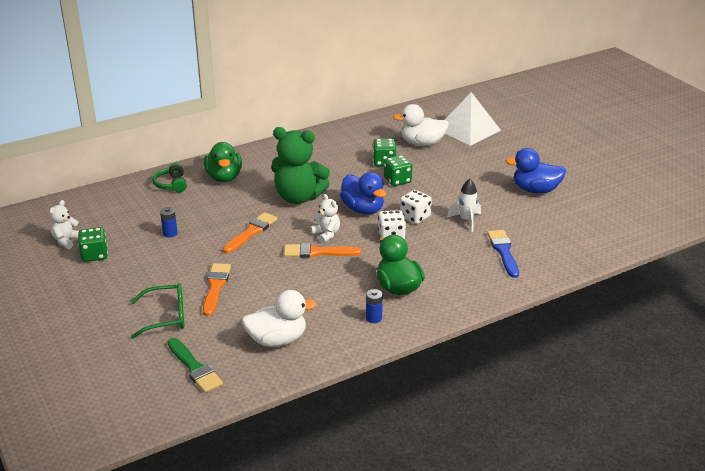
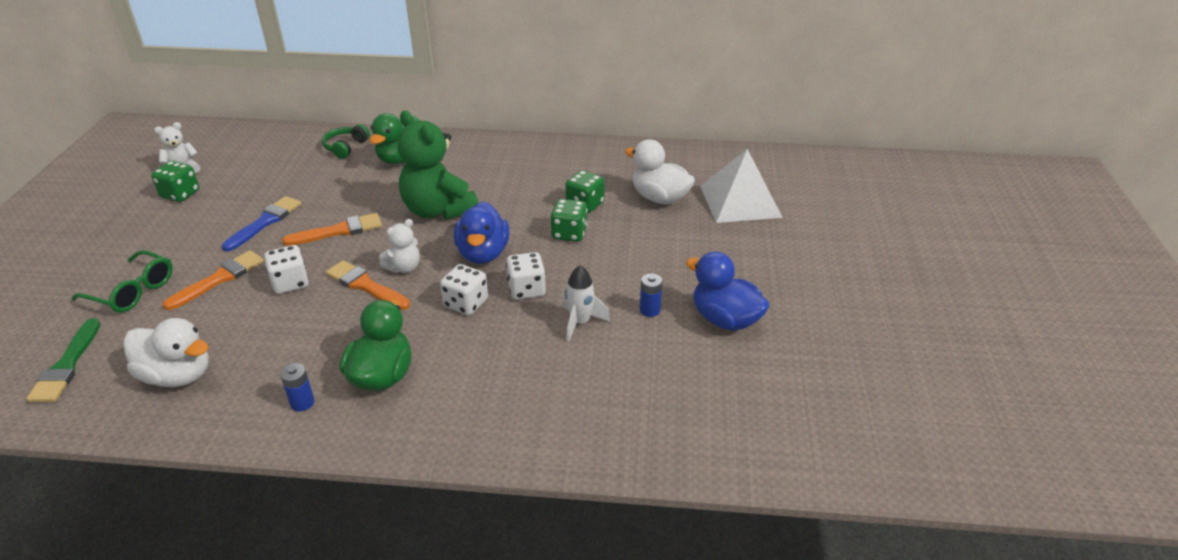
camera: 35 degrees right, 5 degrees up
(170, 233) = (269, 199): blue battery -> blue battery (649, 310)
(267, 270) = (290, 283): none -> white dice
(326, 234) = (404, 267): white teddy bear -> white teddy bear turned 45 degrees clockwise
(503, 251) = (569, 389): blue brush -> blue brush (265, 222)

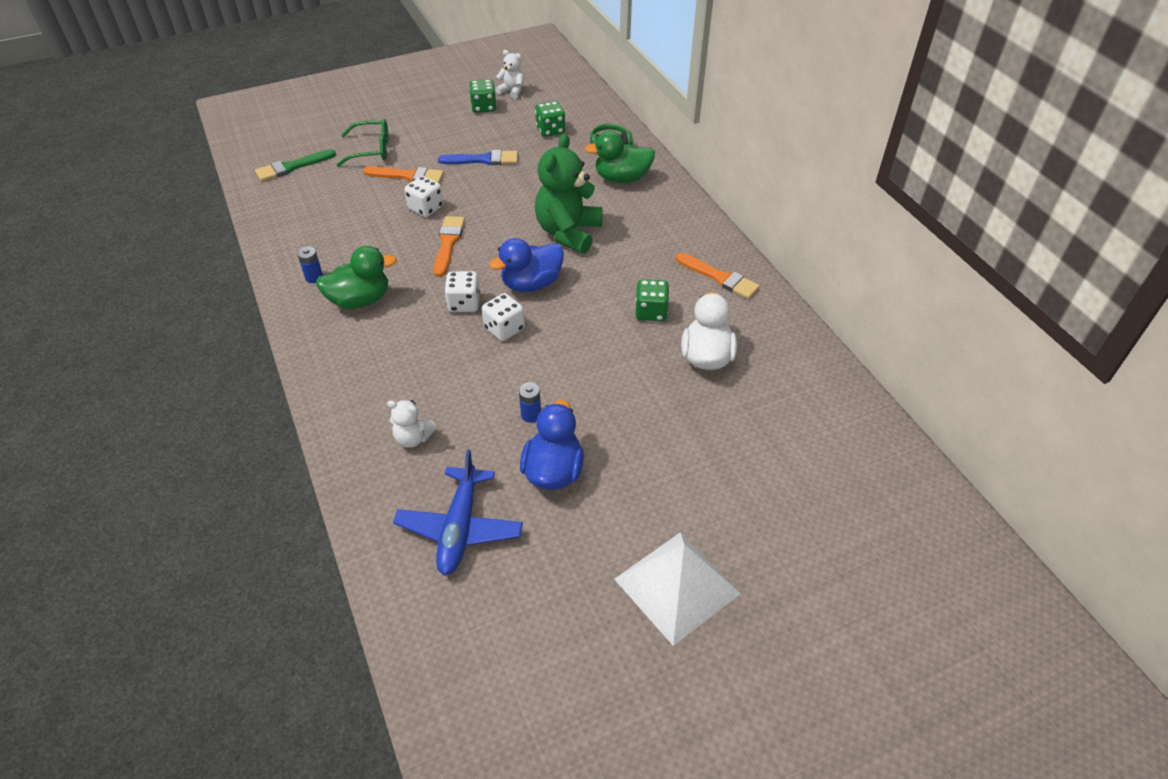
camera: 60 degrees right, 10 degrees up
(133, 291) = (371, 150): green glasses -> green glasses turned 90 degrees counterclockwise
(177, 375) = (308, 213): white duck -> none
(339, 231) = (501, 198): orange brush -> orange brush (720, 278)
(404, 267) = (482, 251): white teddy bear -> white teddy bear (413, 438)
(569, 233) = (599, 320): green dice -> green dice (550, 130)
(580, 322) = (485, 378): white rocket -> none
(740, 201) = (755, 418): white pyramid -> white pyramid (677, 586)
(755, 399) = (459, 528): none -> blue plane

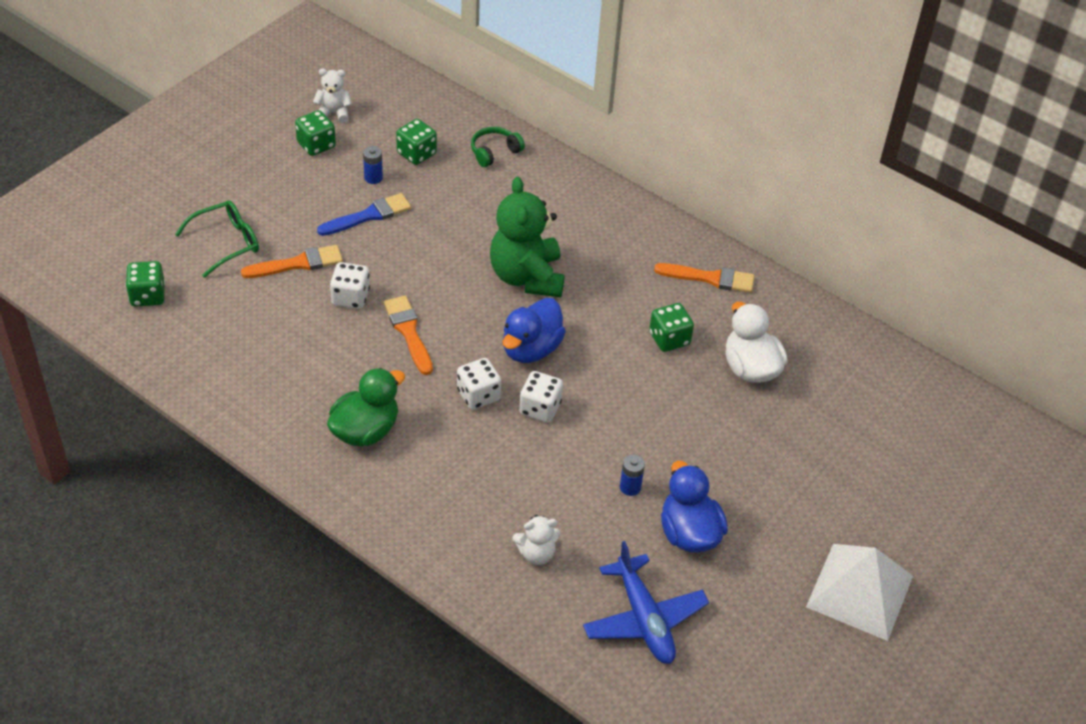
camera: 30 degrees left, 0 degrees up
(292, 167) = (148, 296): green brush -> green dice
(314, 277) = (293, 423): blue battery -> blue battery (373, 178)
(622, 178) = (537, 192): green duck -> none

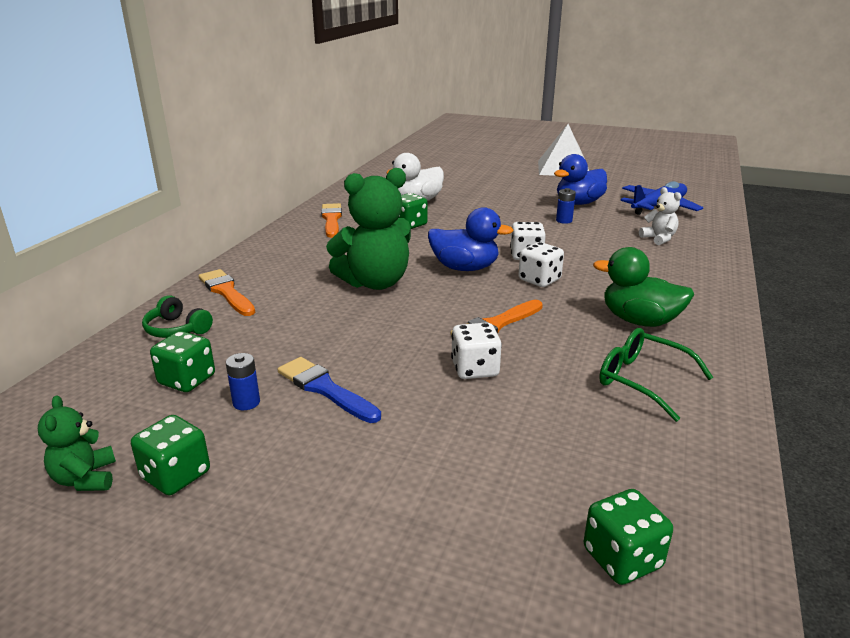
camera: 105 degrees left, 20 degrees down
(227, 243) = (447, 504): green glasses -> green glasses (642, 380)
(298, 263) = (446, 422): orange brush -> orange brush (226, 292)
(333, 113) = (86, 479): white teddy bear -> green teddy bear

